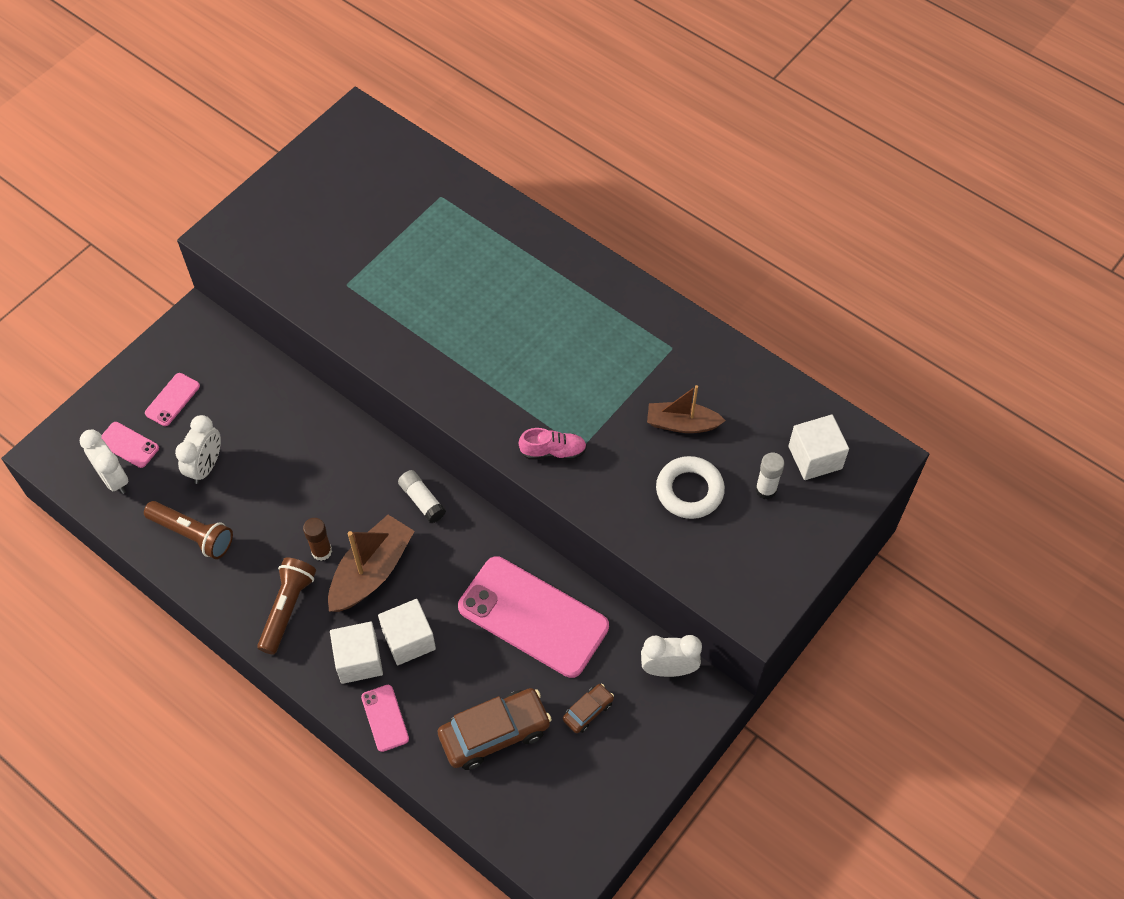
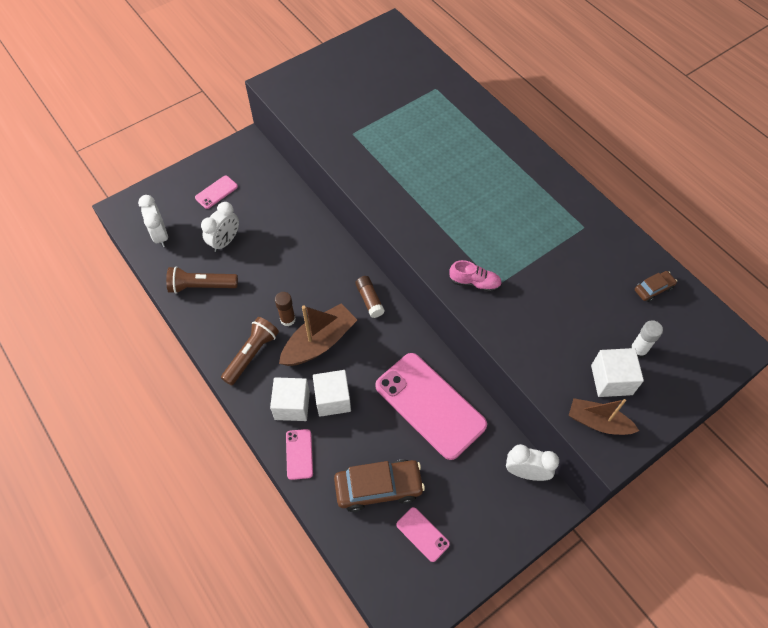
camera: 15 degrees right, 0 degrees up
(128, 445) = (177, 215): pink phone -> pink phone (422, 534)
(193, 534) = (201, 286): brown flashlight -> brown flashlight turned 135 degrees clockwise
(422, 500) = (369, 300): white glue stick -> brown glue stick
(588, 711) = (455, 489): brown car -> brown car (653, 289)
(682, 424) = (580, 285): brown boat -> brown boat (598, 422)
(689, 491) = (575, 337): white ring -> none
(815, 457) = (683, 334): white cube -> white cube (611, 380)

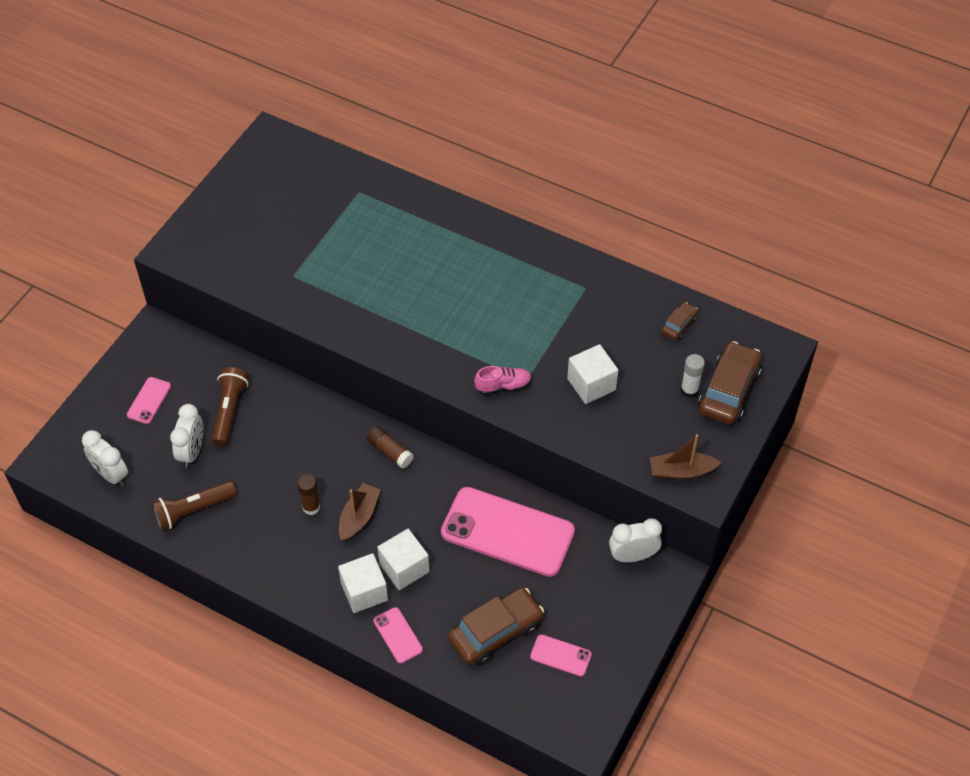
camera: 25 degrees left, 5 degrees down
(251, 354) = (291, 559): brown flashlight -> brown flashlight (229, 411)
(319, 342) = (359, 517): brown boat -> brown boat, size x0.66
(611, 380) = (677, 428): white cube -> white cube (591, 384)
(674, 365) = (728, 391): none -> brown car

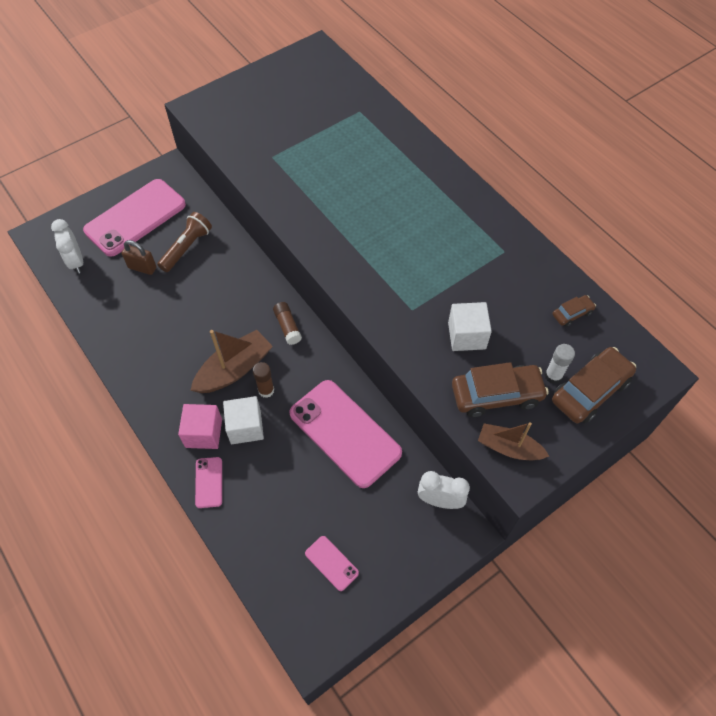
camera: 25 degrees right, 5 degrees up
(149, 400) = (135, 218): pink phone -> pink phone, size x2.30
(192, 452) = (142, 268): white clock -> brown padlock
(193, 510) = (116, 313): brown flashlight -> none
(311, 507) = (203, 346): brown glue stick -> brown glue stick (266, 390)
(359, 517) = (234, 369): brown boat -> brown boat, size x1.52
(364, 591) = (203, 433): white cube -> pink cube
(496, 632) = (288, 516): brown car -> brown car (496, 395)
(503, 386) = (389, 307): pink shoe -> none

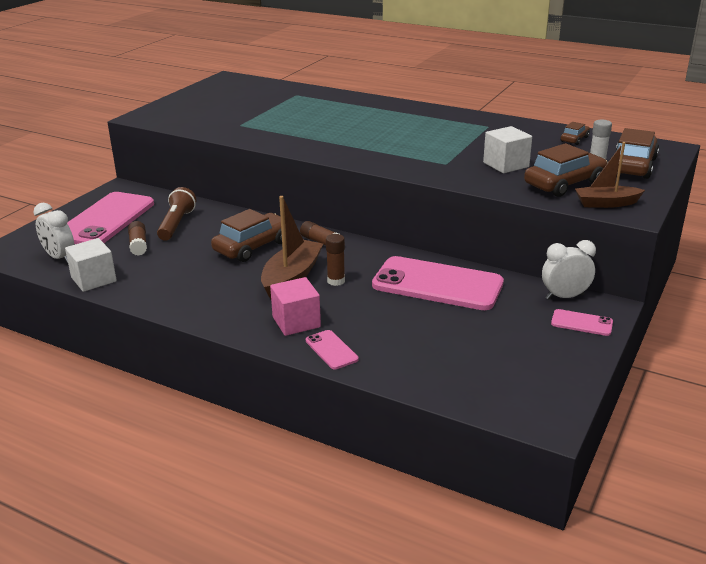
camera: 25 degrees left, 30 degrees down
(142, 268) = (138, 245): brown padlock -> brown glue stick
(229, 309) = (253, 246): none -> brown car
(245, 427) = (336, 307): white cube -> white cube (94, 279)
(331, 563) = (507, 361): pink phone -> pink phone (581, 323)

